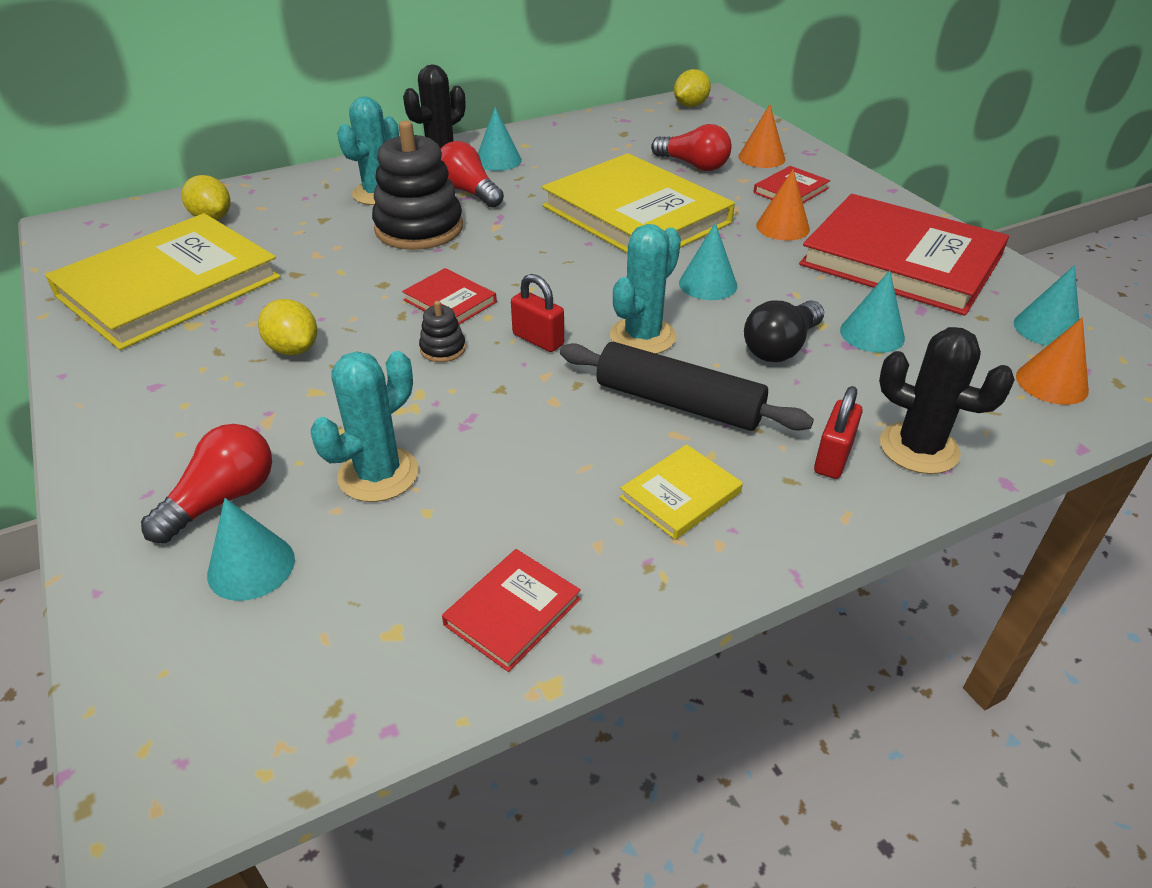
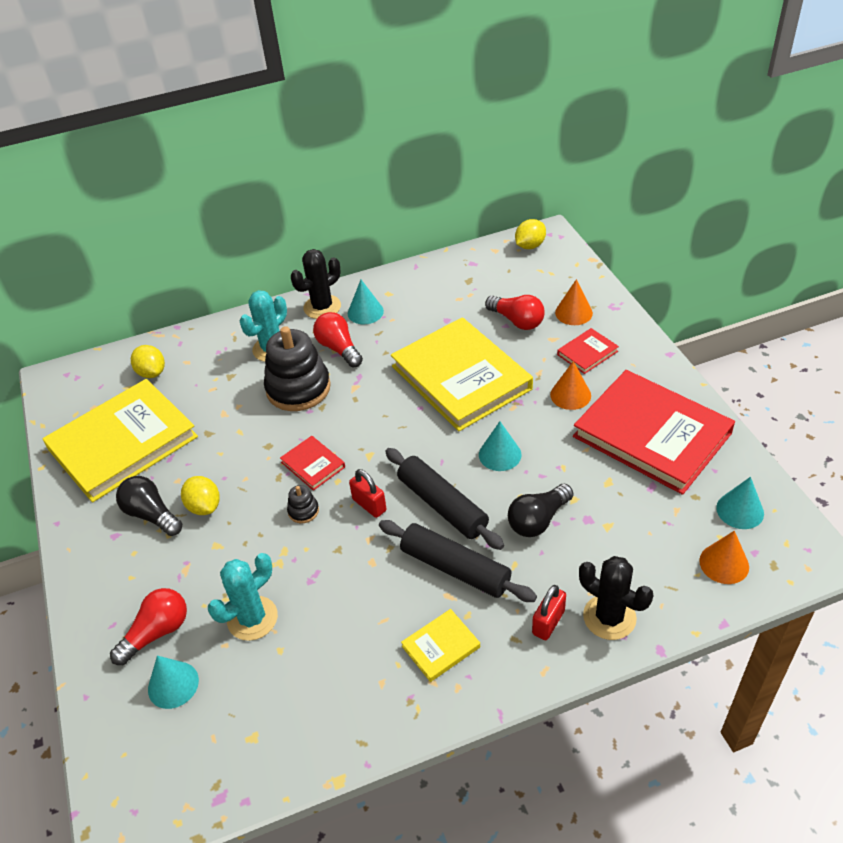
camera: 10 degrees right, 5 degrees up
(212, 361) = (151, 515): none -> black light bulb
(512, 612) = (323, 728): red book -> none
(642, 336) = (442, 505): turquoise cactus -> black rolling pin
(872, 334) = (608, 510): turquoise cone -> none

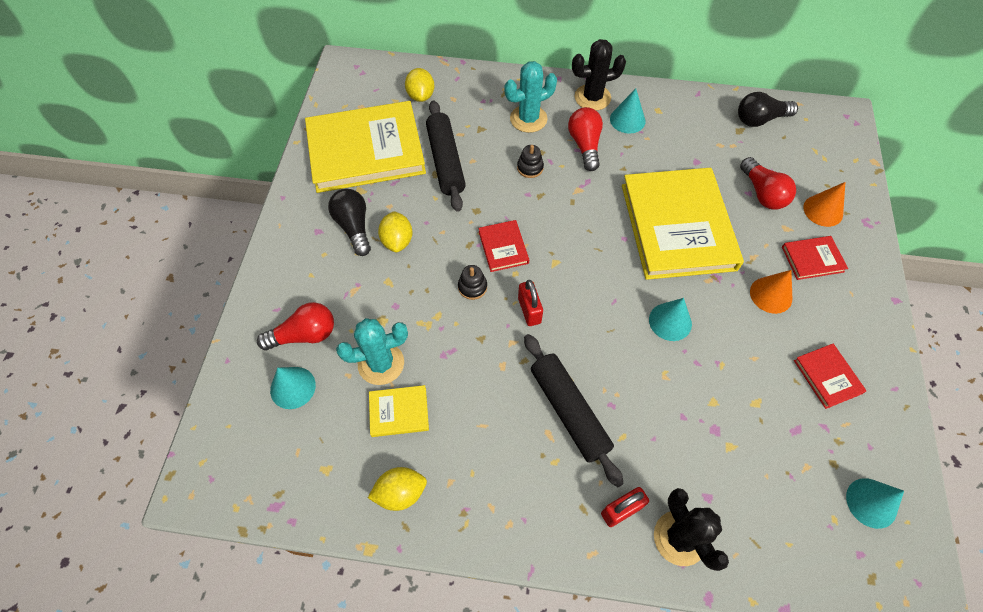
camera: 25 degrees right, 15 degrees up
(298, 388) = (530, 168): black stacking toy -> black stacking toy, size x0.43
(441, 647) = (516, 478): yellow book -> yellow book (399, 412)
(442, 505) = (591, 344): black rolling pin -> black rolling pin (446, 161)
(530, 246) = (819, 120): yellow lemon -> yellow lemon (400, 493)
(538, 520) = (668, 405): black light bulb -> black light bulb (759, 119)
(651, 435) = (827, 377): red book -> red book, size x0.42
(724, 563) = (822, 548): orange cone -> none

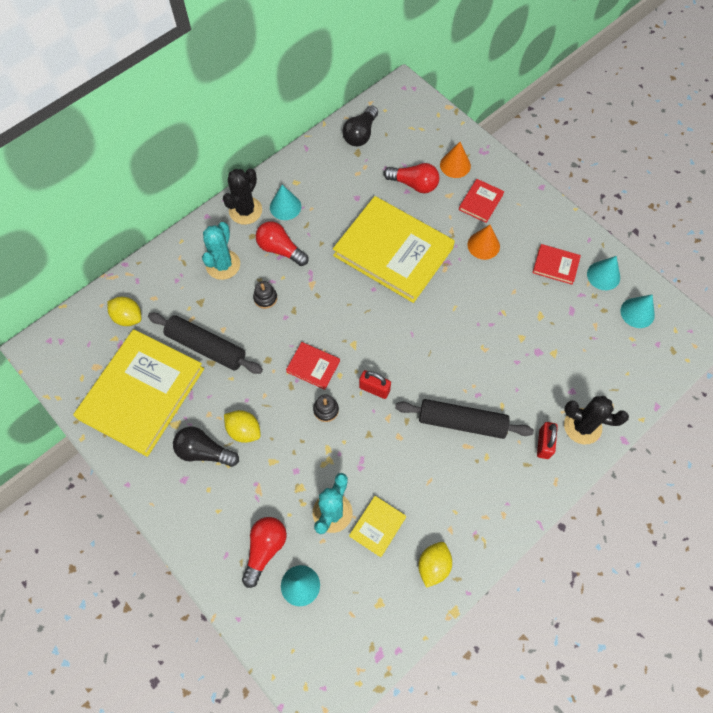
camera: 50 degrees left, 5 degrees up
(670, 321) = (453, 314): turquoise cone -> turquoise cone (603, 275)

